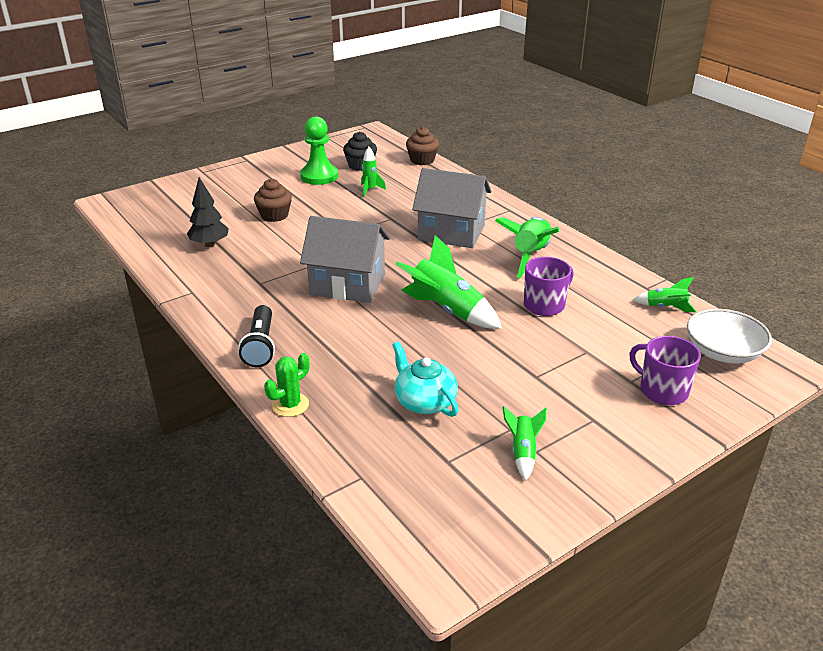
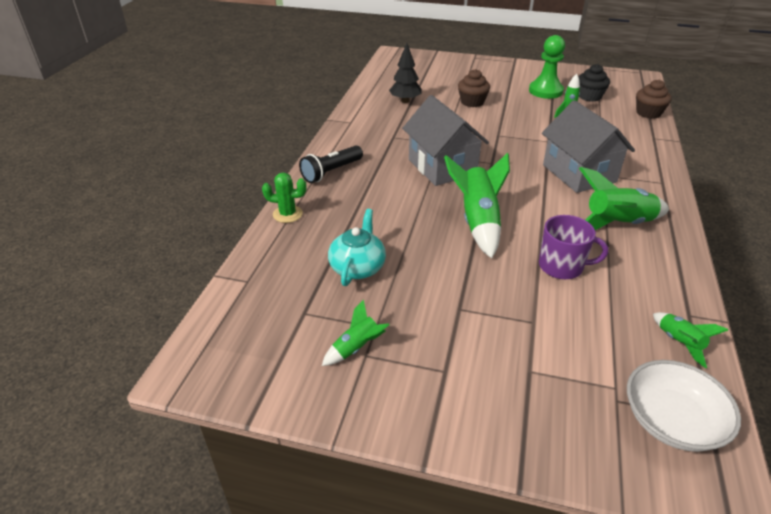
camera: 50 degrees right, 5 degrees up
(662, 390) = (544, 400): purple mug -> none

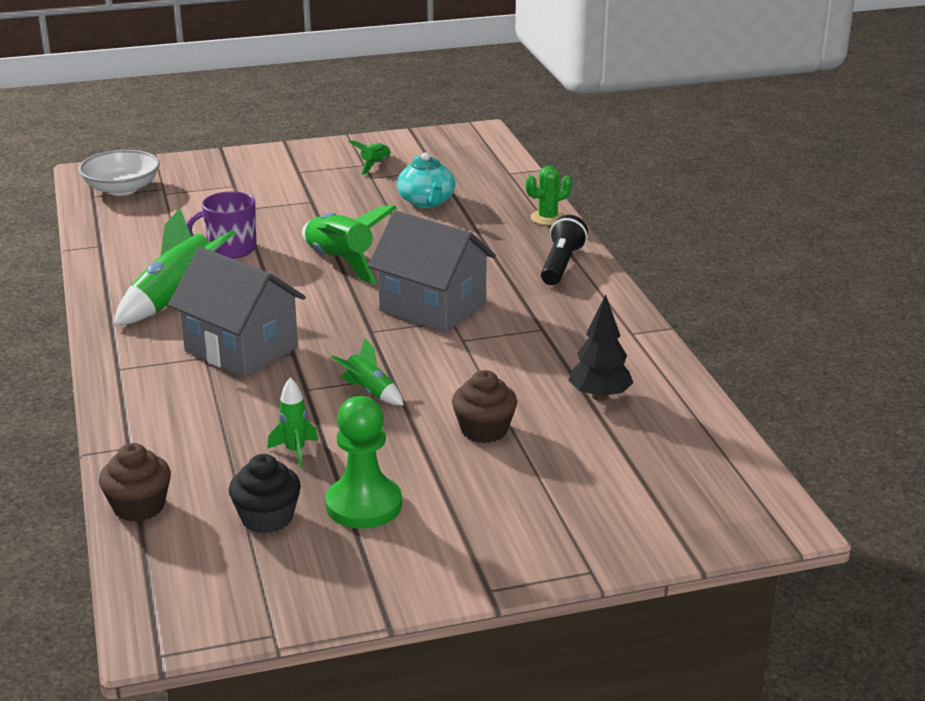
camera: 150 degrees right, 10 degrees down
(679, 343) = (112, 226): green rocket -> green rocket (369, 392)

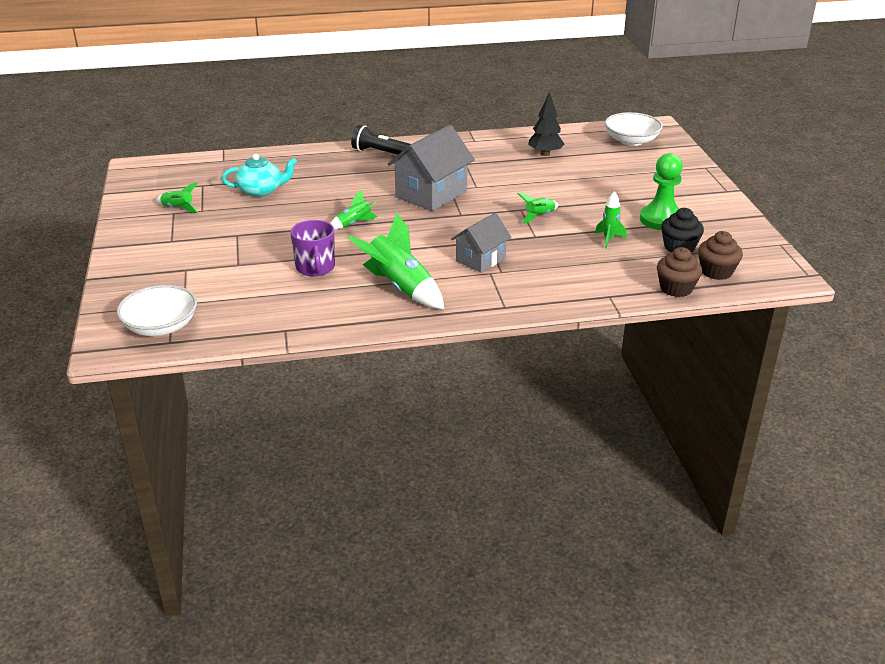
camera: 85 degrees left, 5 degrees up
(241, 349) = (480, 259): grey house -> grey house, size x0.62
(340, 262) = (354, 224): green rocket -> green rocket, size x0.52
(484, 430) = (581, 185): brown cupcake -> brown cupcake (716, 271)
(547, 218) = (308, 152): green cactus -> none
(689, 487) = (631, 141): none -> white bowl

